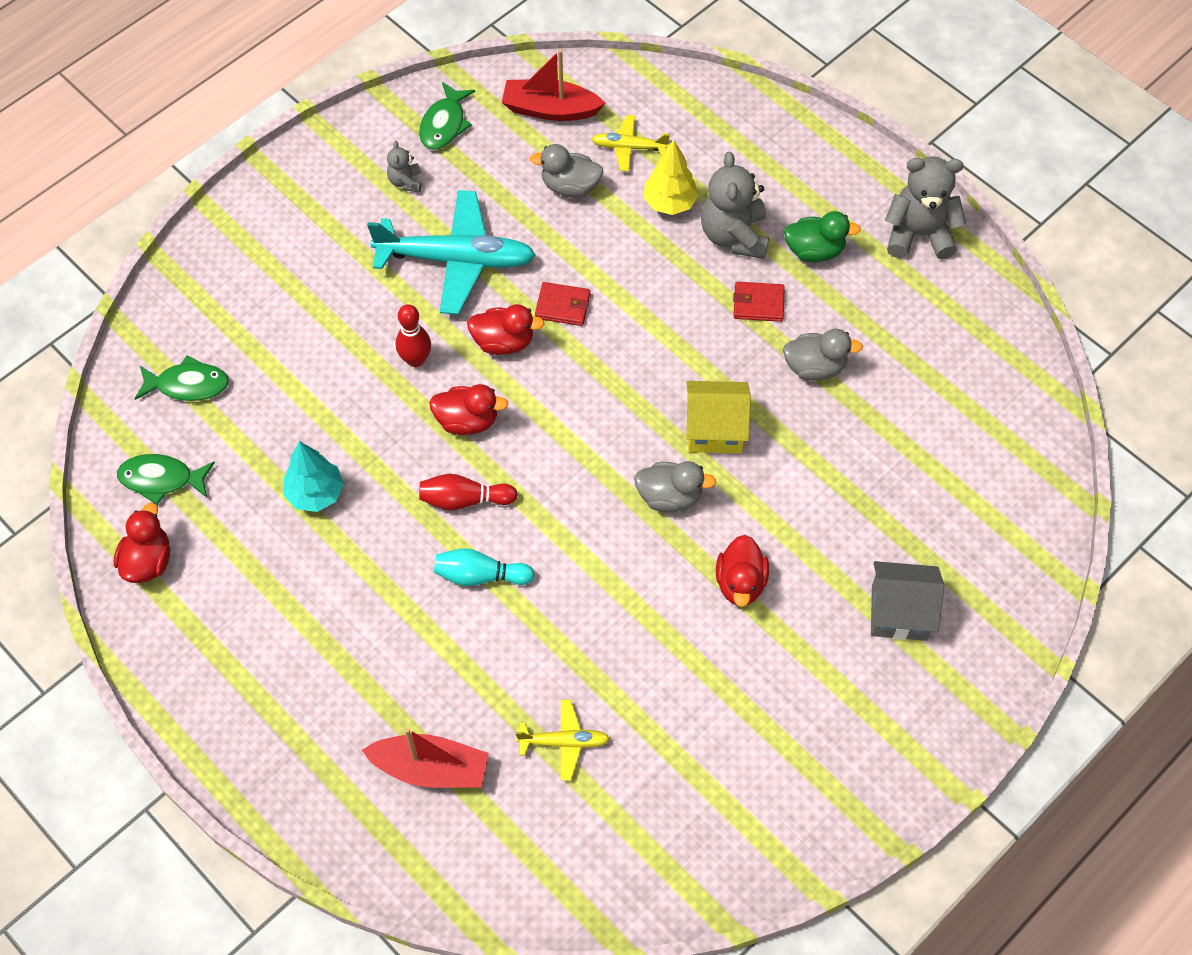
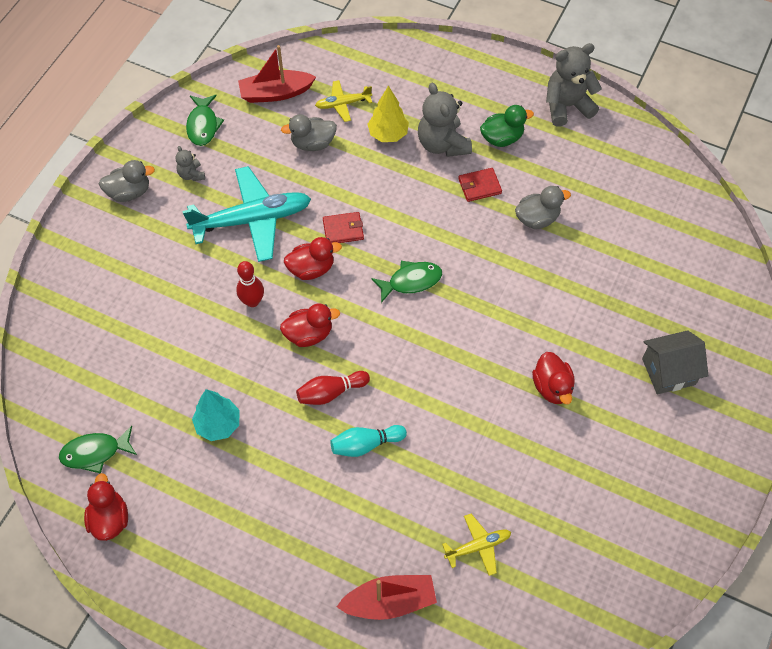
camera: 20 degrees left, 0 degrees up
(188, 385) = (87, 374): green fish -> green fish (411, 281)
(670, 497) = (476, 342): grey duck -> grey duck (129, 192)
(714, 430) = (487, 284): yellow house -> none

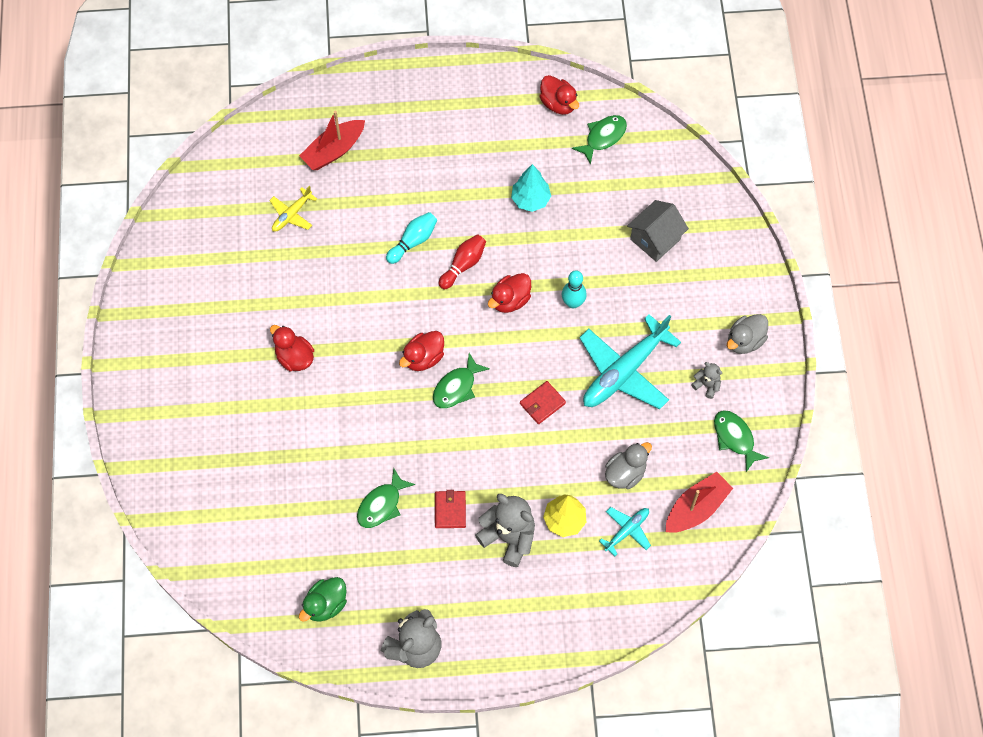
camera: 150 degrees right, 5 degrees up
(252, 301) = (573, 303): red bowling pin -> turquoise bowling pin
(311, 268) = (545, 355): red duck -> red duck (423, 358)
(343, 104) = (626, 531): yellow plane -> turquoise plane
(479, 186) = (450, 510): red wallet -> red wallet turned 45 degrees counterclockwise
(502, 138) = (457, 574): green duck -> green duck (326, 604)
(537, 218) = (381, 504): grey duck -> green fish
(668, 371) = (206, 419): grey house -> grey house (655, 239)

